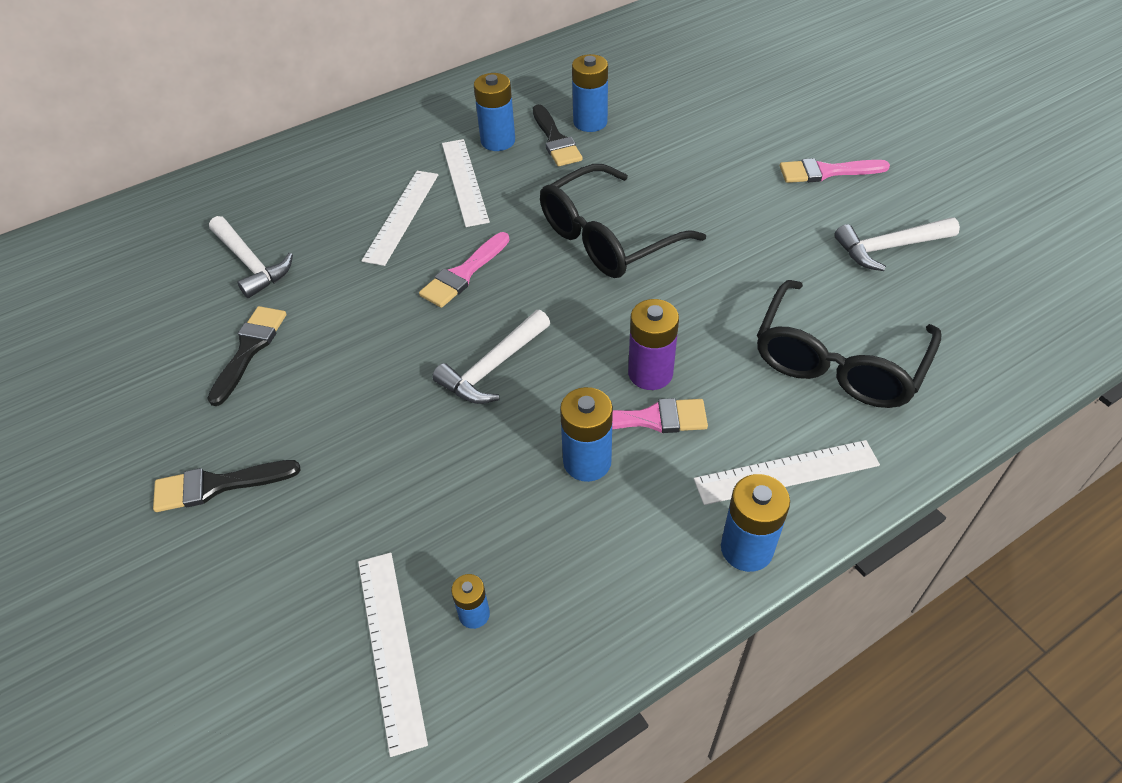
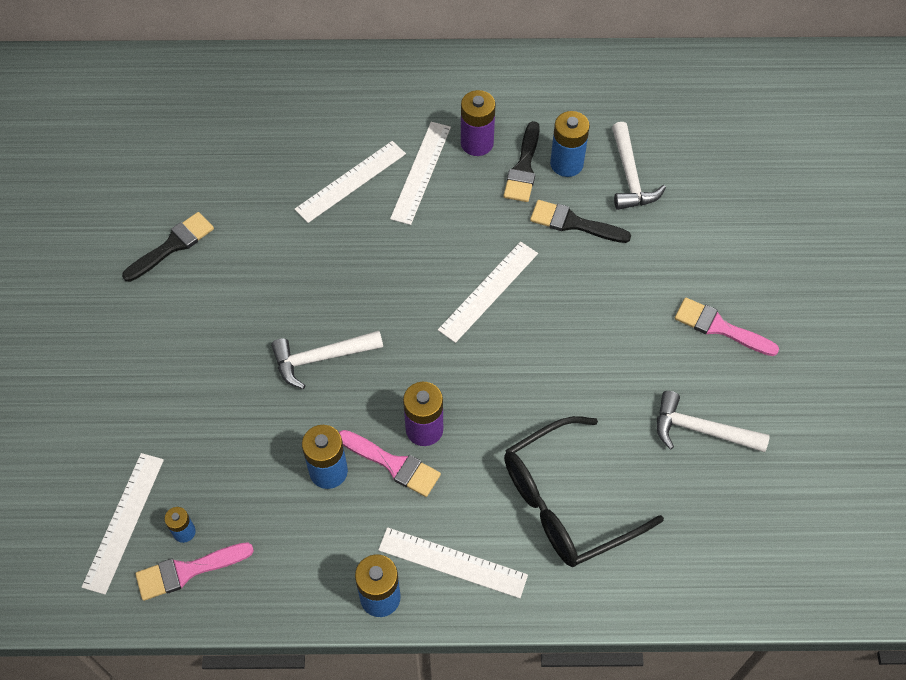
camera: 30 degrees right, 10 degrees up
(217, 485) = (92, 345): black brush -> black brush (573, 223)
(250, 263) = (217, 166): white hammer -> white hammer (630, 176)
(463, 274) = (358, 263): pink brush -> pink brush (187, 571)
(498, 141) = (477, 143): blue battery -> purple battery
(608, 237) = (488, 291): black glasses -> white ruler

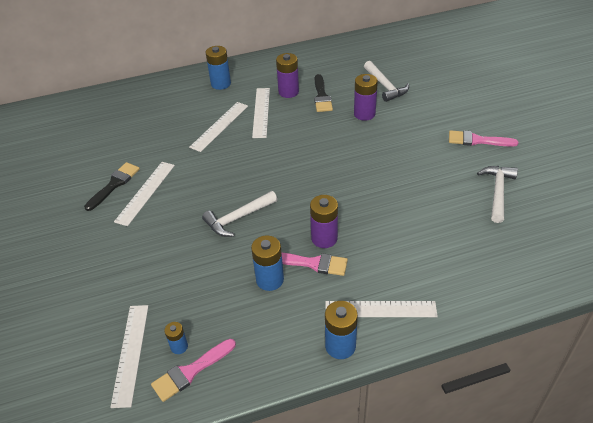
camera: 15 degrees left, 15 degrees down
(488, 291) = (330, 157): white ruler -> white ruler (145, 192)
(566, 164) = (346, 89): blue battery -> blue battery (221, 84)
(567, 502) = (437, 253): black glasses -> none
(573, 223) = (364, 114): black brush -> purple battery
(701, 430) = (497, 192): white hammer -> white hammer turned 105 degrees clockwise

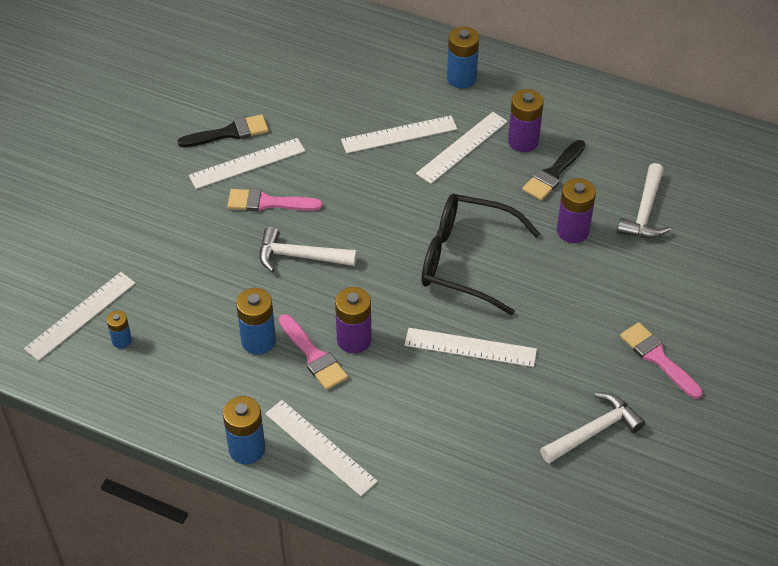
camera: 40 degrees right, 5 degrees up
(191, 371) = (108, 369): pink brush -> pink brush (268, 203)
(332, 160) = (466, 261): none -> black glasses
(388, 197) = (470, 347): none -> white ruler

